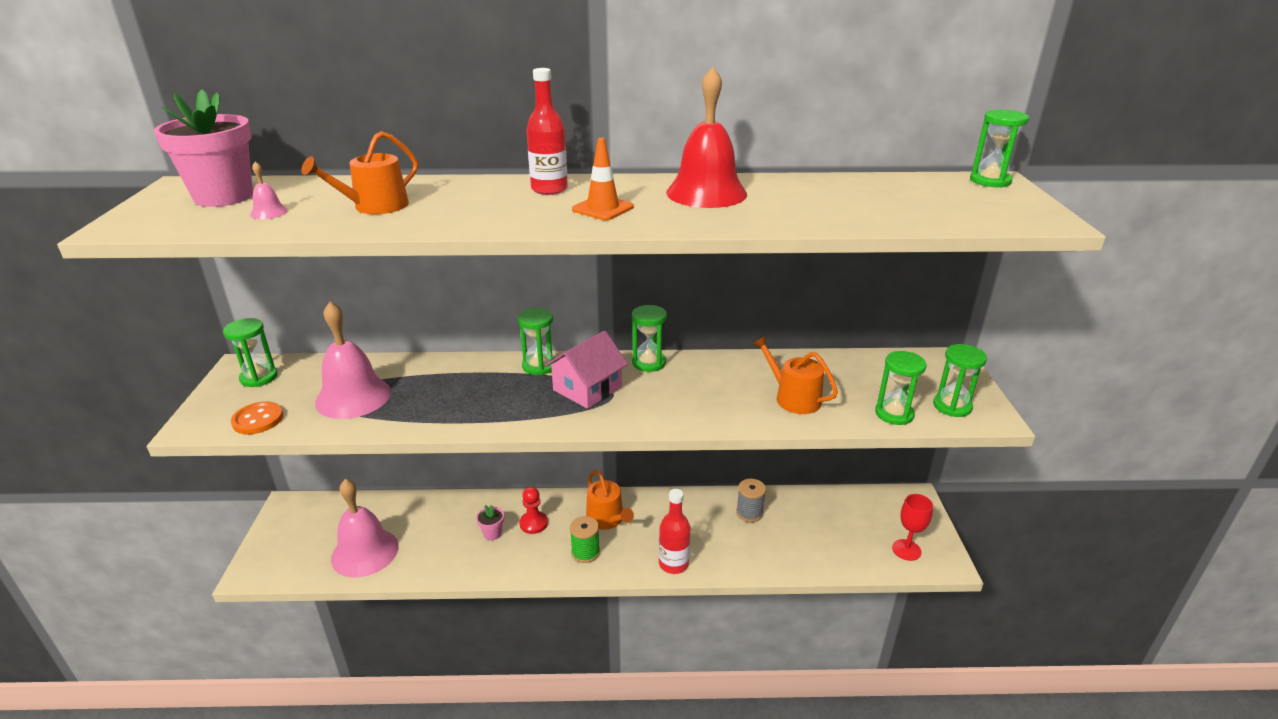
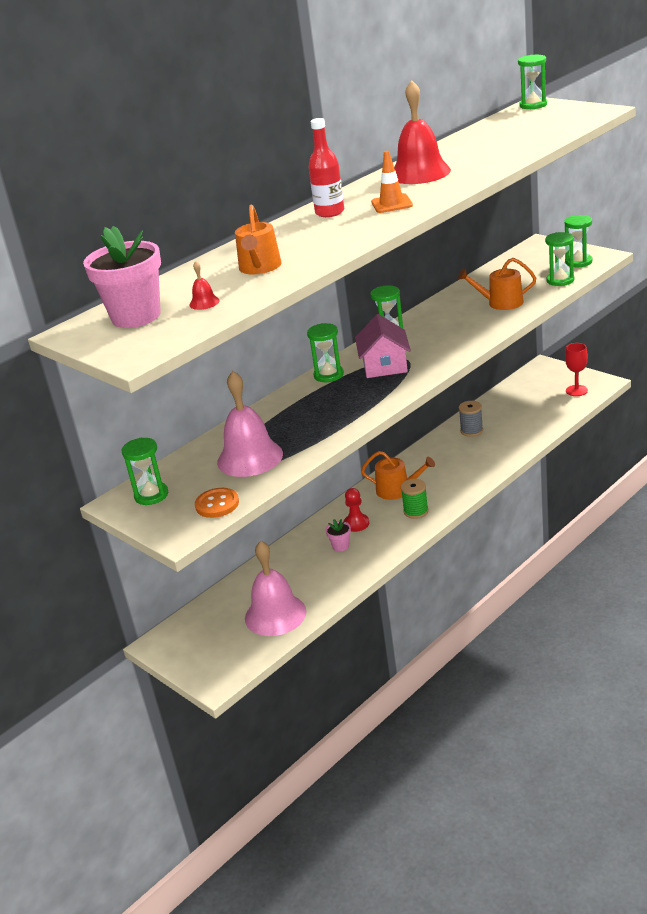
camera: 40 degrees left, 0 degrees up
(269, 212) = (204, 303): pink bell -> red bell
(673, 564) = (474, 479): red bottle -> none

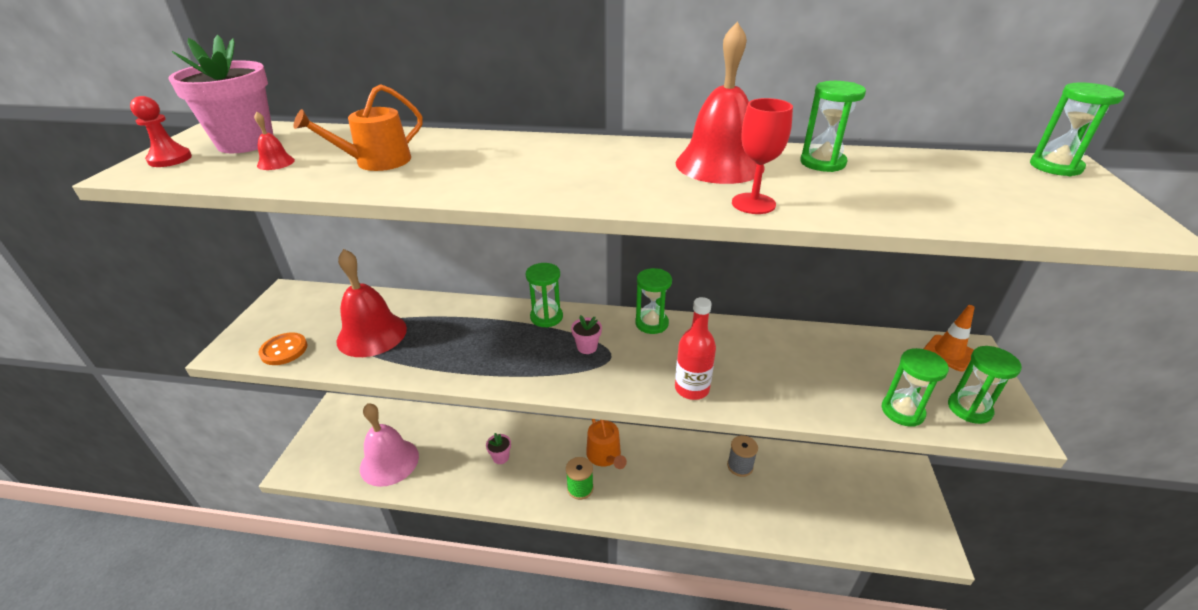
camera: 50 degrees right, 5 degrees up
(151, 495) = (298, 306): green hourglass -> green hourglass (822, 163)
(250, 458) = (372, 334): pink bell -> red bell
(330, 212) = (555, 151): red bottle -> red bottle (692, 389)
(356, 523) = (538, 452): red pawn -> red pawn (170, 159)
(384, 365) = (587, 347): pink house -> pink flower pot
(392, 204) = (603, 177): orange traffic cone -> orange traffic cone (948, 353)
(501, 303) = (793, 379): orange watering can -> none
(576, 390) = (894, 528): red goblet -> red goblet (753, 203)

